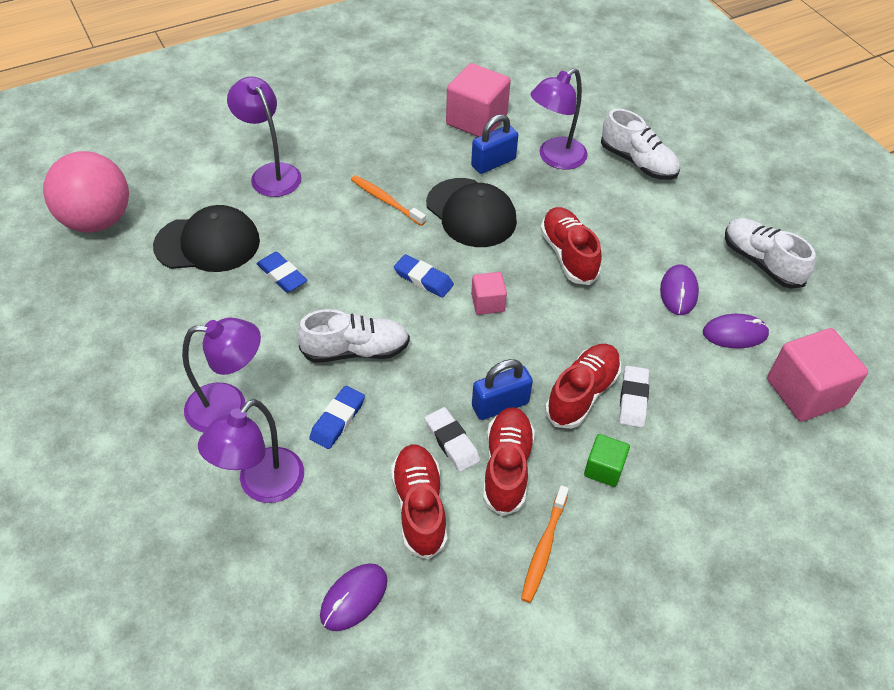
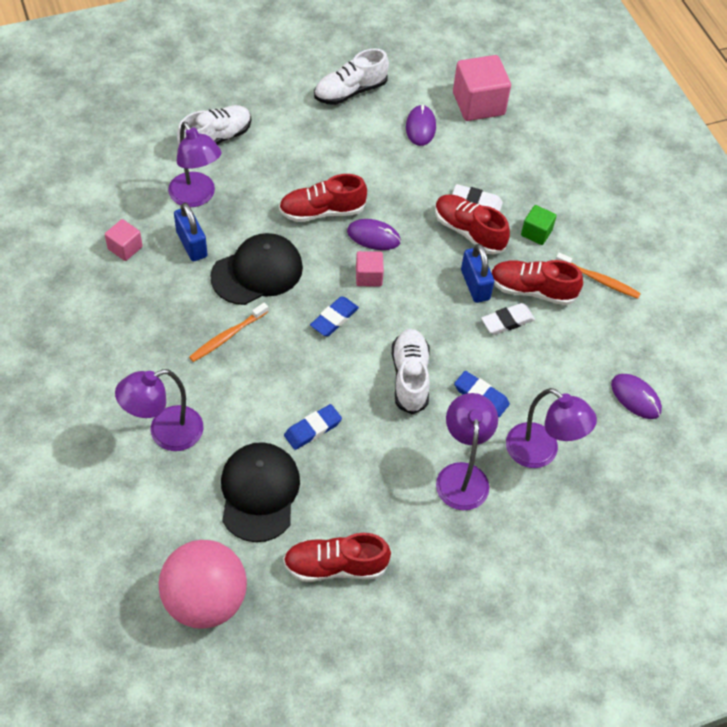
camera: 85 degrees left, 5 degrees up
(419, 507) = (564, 349): red shoe -> red shoe (335, 566)
(476, 120) = (125, 248): pink cube -> pink cube, size x0.53
(678, 292) = (374, 149): purple mouse -> purple mouse (373, 236)

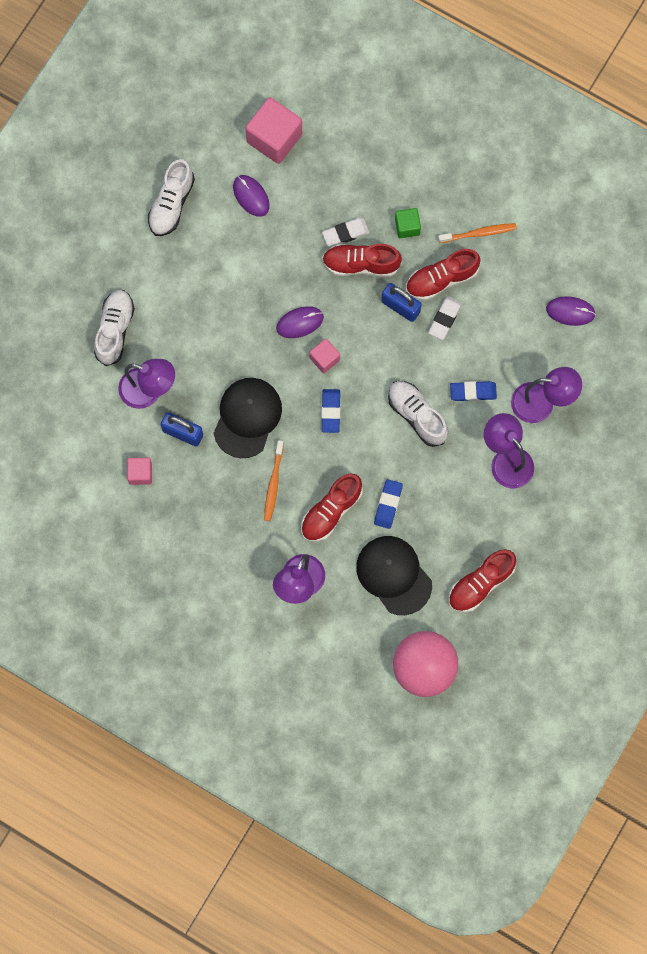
camera: 35 degrees left, 20 degrees up
(322, 211) = (246, 331): red shoe -> red shoe (331, 511)

